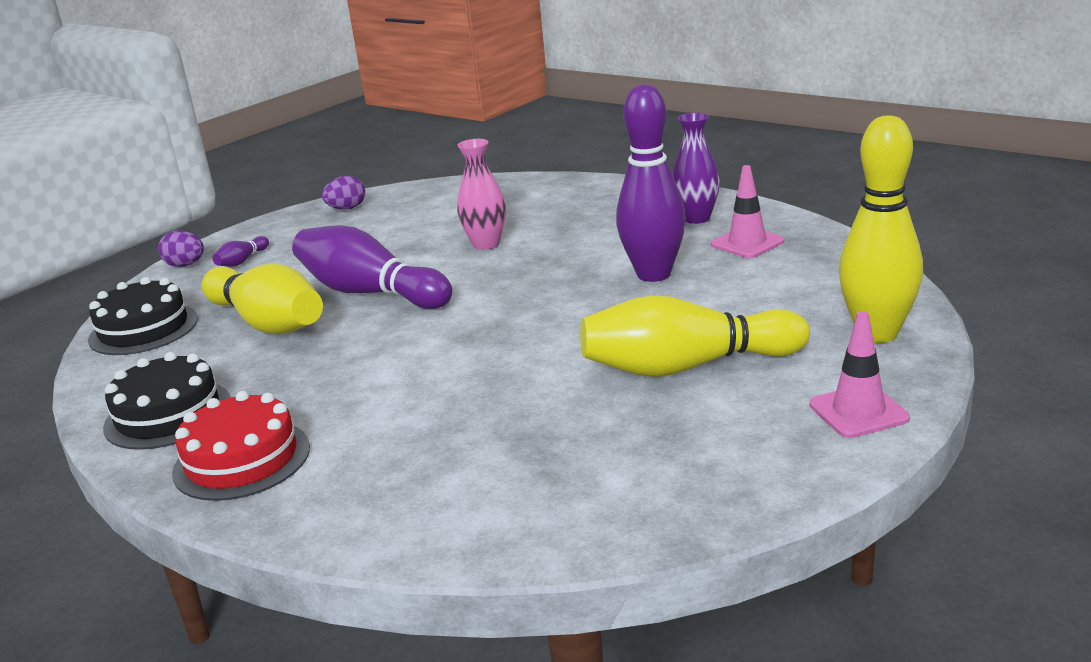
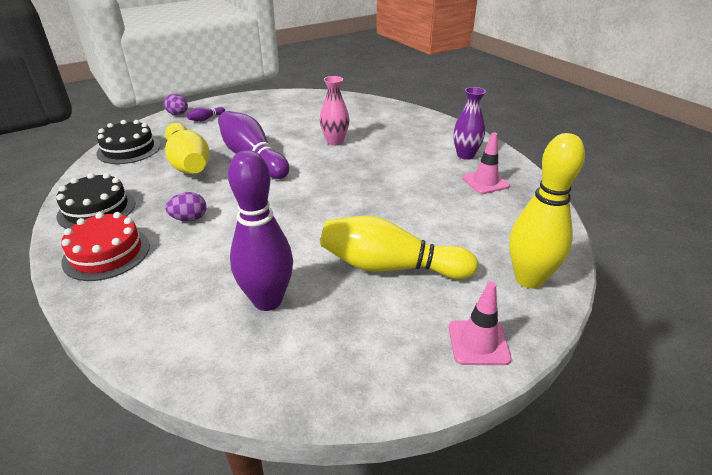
camera: 15 degrees right, 10 degrees up
(347, 208) = (280, 99): purple egg -> purple egg (189, 219)
(653, 274) = (414, 189): purple bowling pin -> purple bowling pin (267, 300)

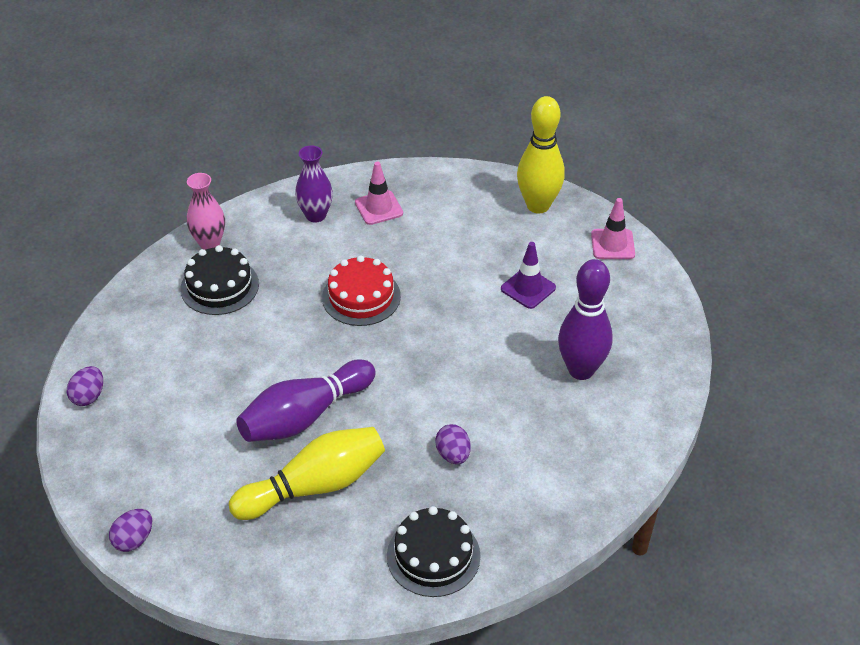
camera: 90 degrees left, 10 degrees up
(106, 253) = (521, 515): red cake -> red cake (361, 297)
(129, 149) = (264, 573): black cake -> black cake (219, 286)
(206, 119) = (161, 495): purple bowling pin -> none
(288, 97) = (88, 396): none -> purple egg
(335, 141) = (265, 333): pink vase -> pink vase (209, 243)
(390, 267) = (528, 288): yellow bowling pin -> purple traffic cone

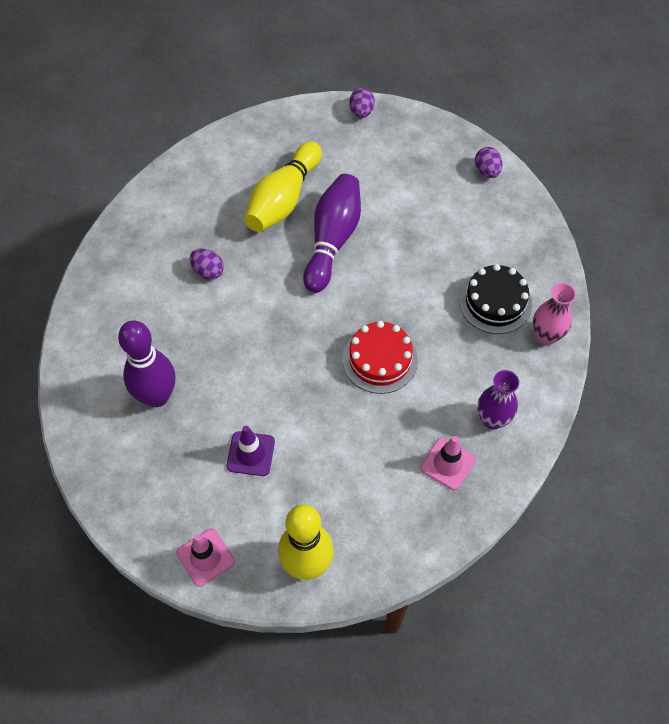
camera: 145 degrees right, 15 degrees up
(433, 556) = (173, 200): black cake -> none

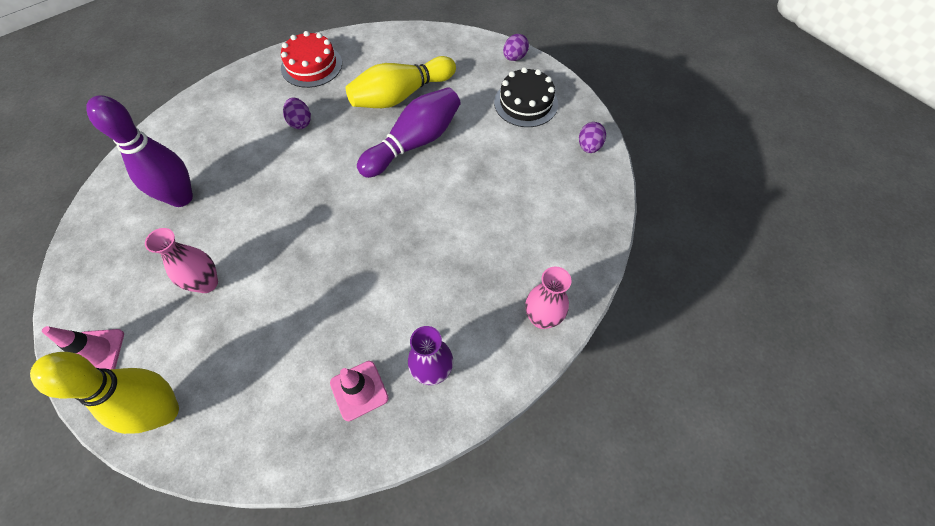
camera: 30 degrees right, 0 degrees up
(251, 454) = (207, 283): purple traffic cone -> pink vase
(380, 359) = (375, 260): red cake -> red cake (311, 65)
(495, 302) = (515, 262): black cake -> black cake (525, 103)

